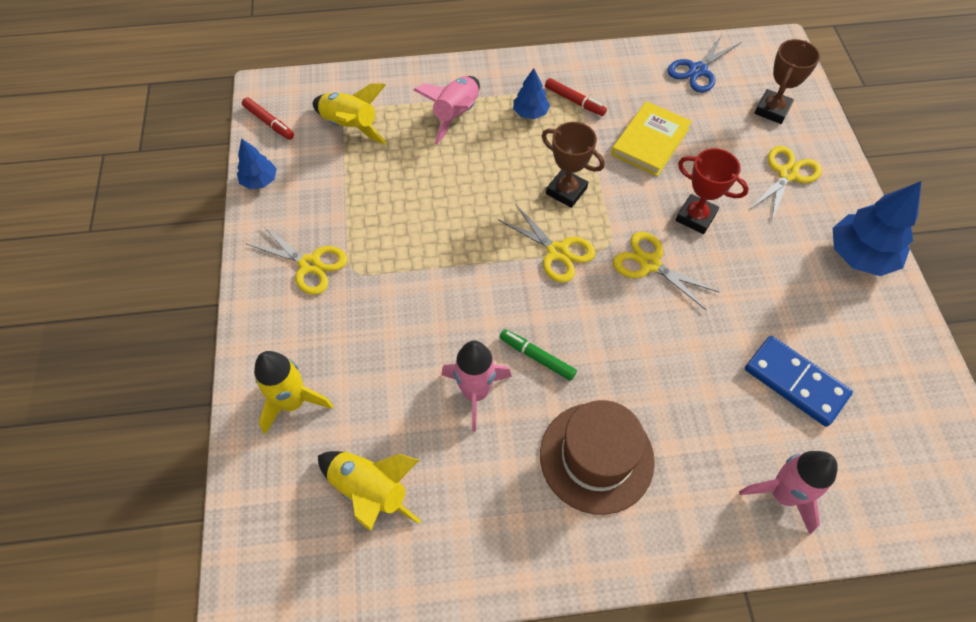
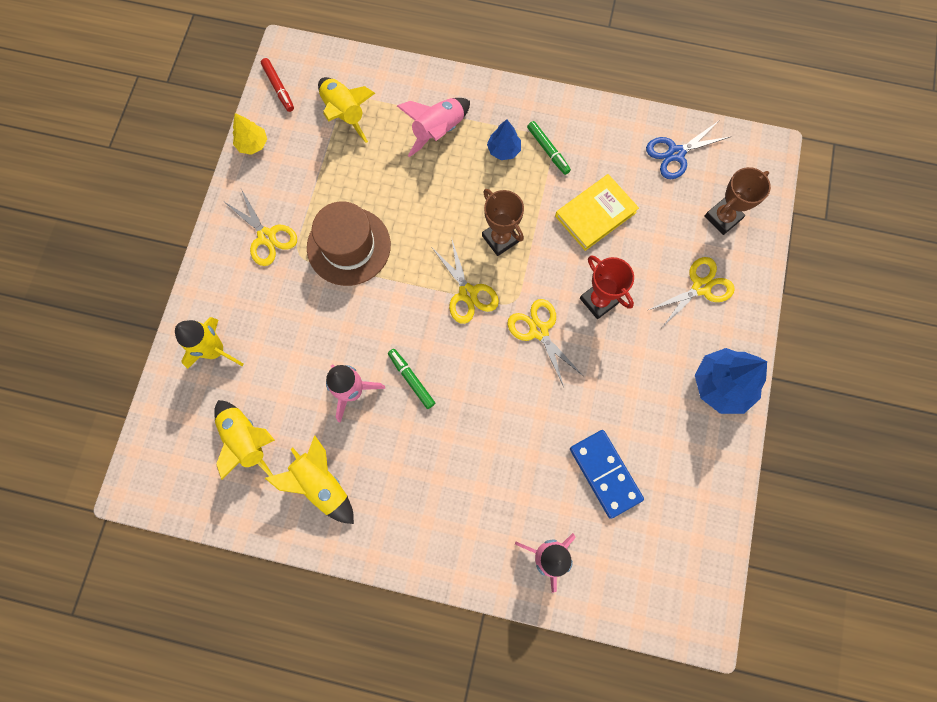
camera: 20 degrees right, 15 degrees up
(260, 181) = (253, 144): blue tree -> yellow tree
(483, 509) = (321, 484): none -> yellow rocket
(574, 101) = (548, 150): red marker -> green marker
(596, 457) = (421, 476): brown hat -> brown hat (349, 246)

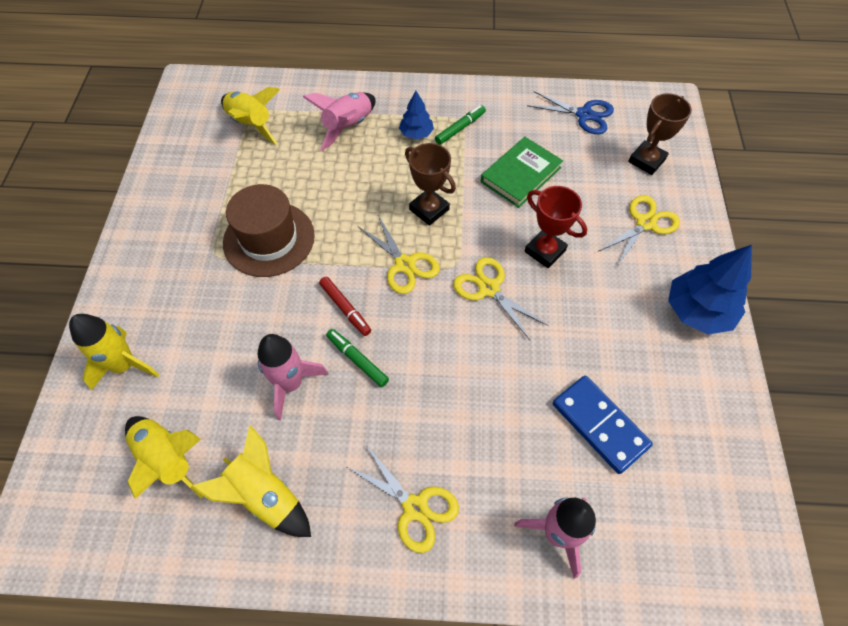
camera: 10 degrees left, 15 degrees down
(253, 144) = (157, 162): yellow tree -> none
(266, 237) = (178, 243): yellow scissors -> yellow scissors (415, 508)
(278, 88) = (181, 112): red marker -> red marker (345, 309)
(548, 150) = (460, 128): green marker -> green marker turned 90 degrees counterclockwise
(595, 214) = (520, 175): yellow book -> green book
(675, 153) = (584, 115): blue scissors -> blue scissors turned 120 degrees counterclockwise

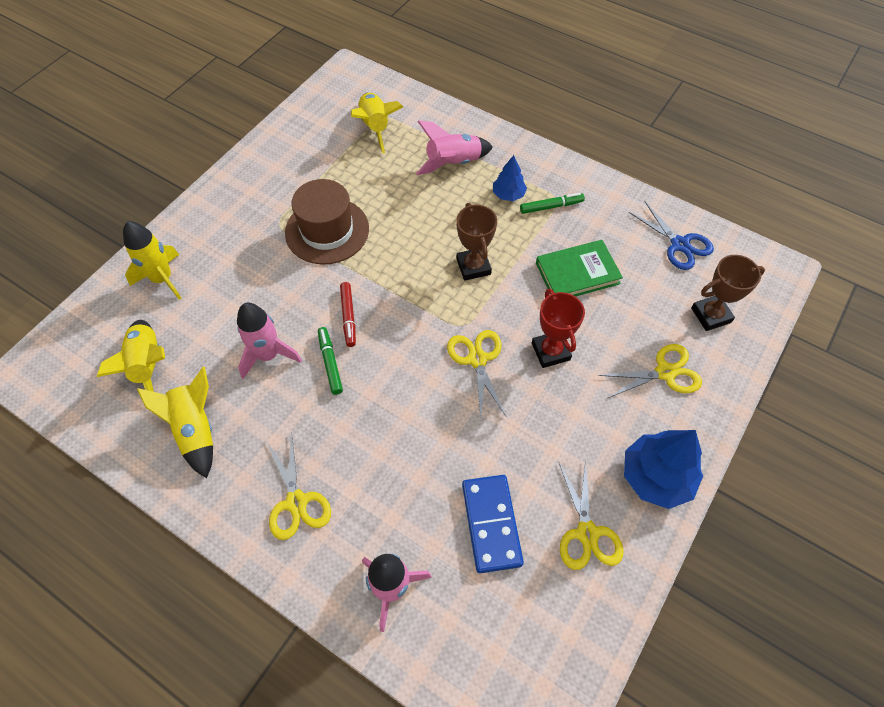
camera: 30 degrees right, 0 degrees up
(405, 265) = (420, 304): yellow scissors -> yellow scissors (587, 533)

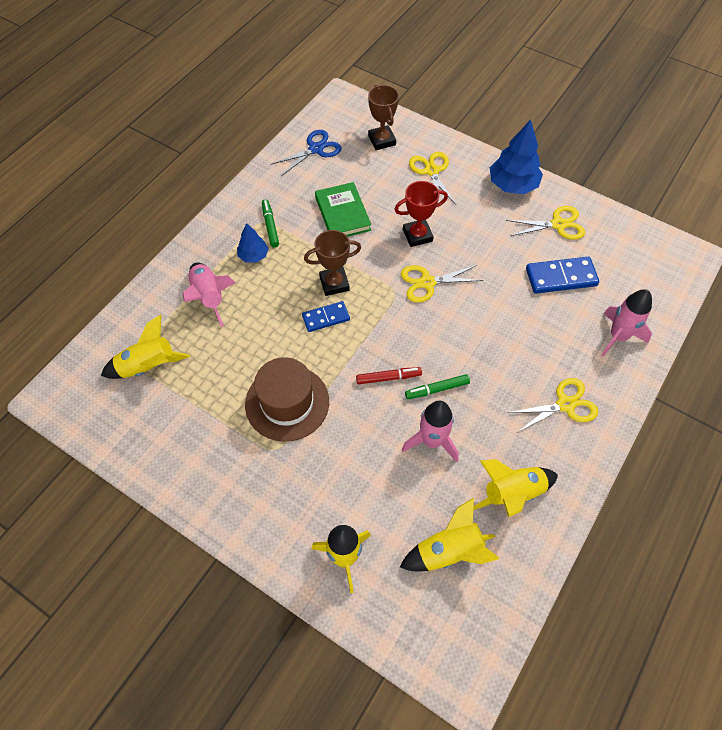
camera: 90 degrees left, 0 degrees up
(427, 260) = (326, 318): none -> blue domino

